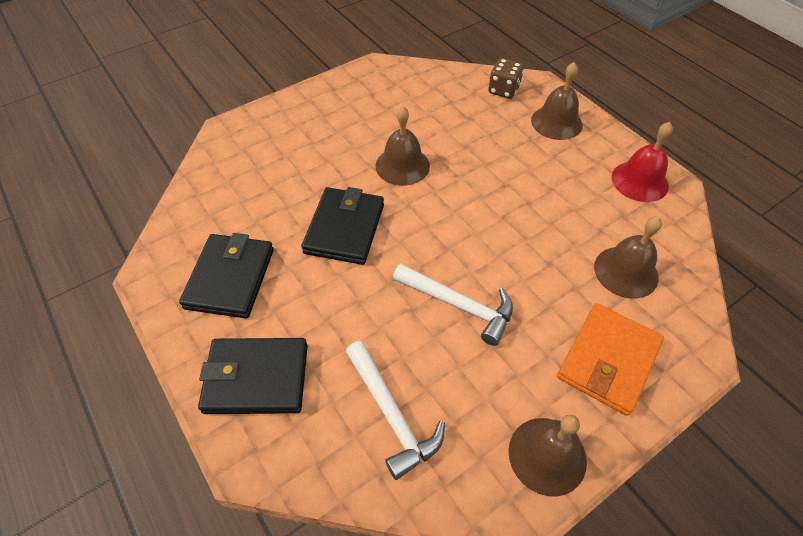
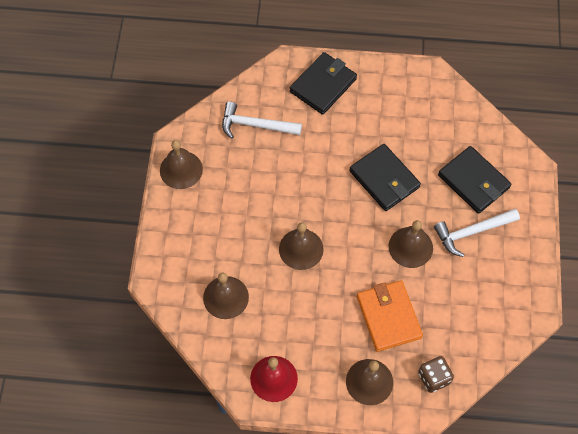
camera: 130 degrees right, 10 degrees up
(230, 278) = (395, 105): black wallet -> black wallet (473, 181)
(459, 305) = (283, 196): white hammer -> white hammer (472, 232)
(500, 245) = (301, 249): none -> brown bell
(608, 360) = (192, 236): orange wallet -> orange wallet (388, 317)

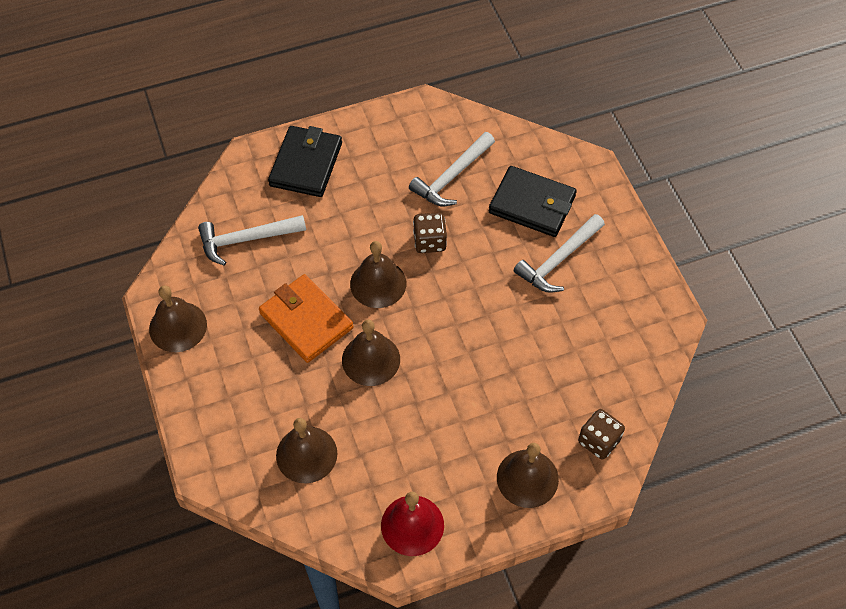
camera: 25 degrees left, 5 degrees down
(384, 179) = (429, 241): black wallet -> brown dice
(388, 317) = (512, 394): orange wallet -> orange wallet (306, 320)
(410, 247) = (498, 305): brown bell -> brown bell (378, 283)
(424, 136) = (452, 177): none -> white hammer

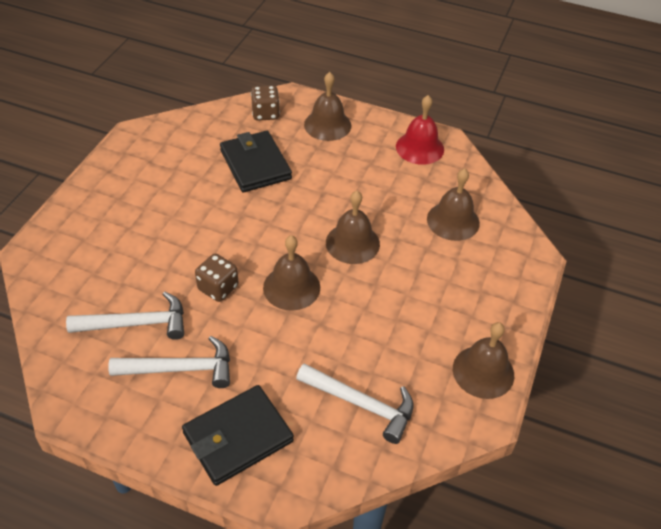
camera: 140 degrees left, 10 degrees down
(306, 320) = (373, 301): orange wallet -> none
(532, 204) = (112, 257): black wallet -> black wallet (255, 164)
(558, 260) = (150, 209): white hammer -> white hammer (181, 369)

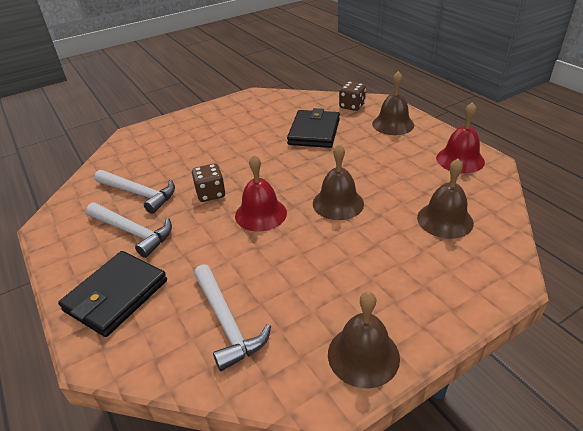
camera: 40 degrees right, 10 degrees down
(238, 437) = (116, 295): black wallet -> black wallet turned 60 degrees counterclockwise
(291, 287) = (260, 214): brown bell -> red bell

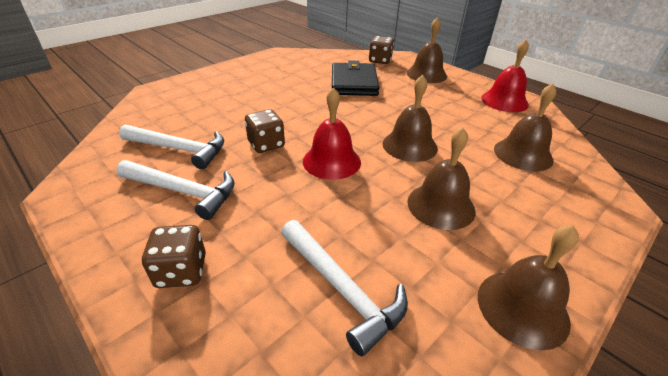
camera: 15 degrees left, 0 degrees up
(116, 295) = (181, 271): black wallet -> brown dice
(338, 263) = (441, 205): none -> brown bell

